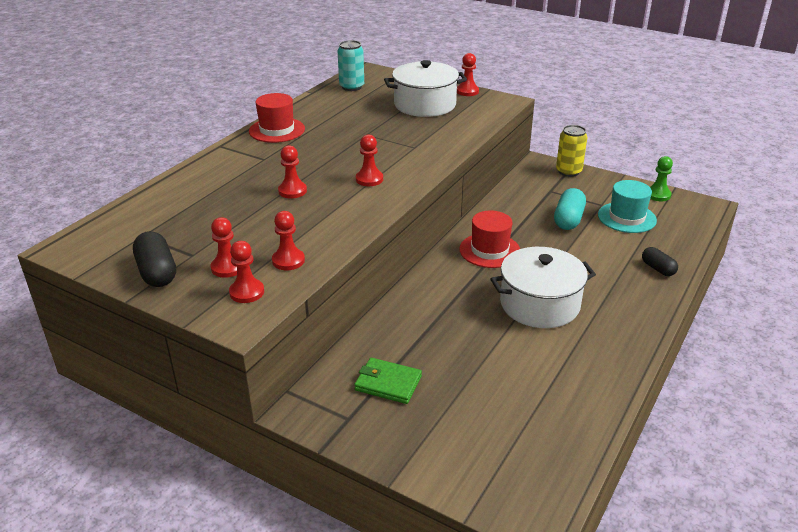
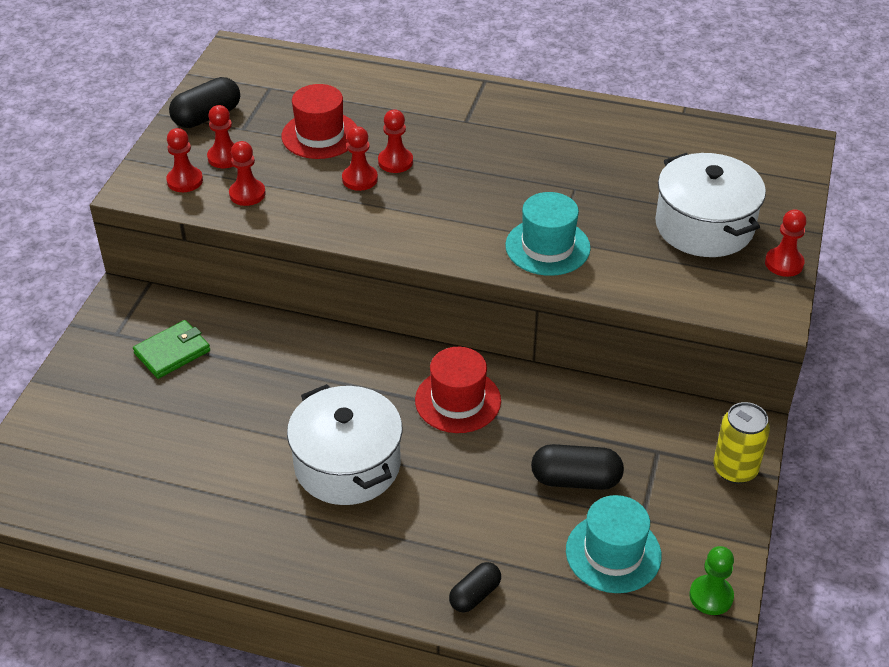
camera: 75 degrees right, 10 degrees up
(277, 130) = (548, 111): red hat -> red hat (320, 135)
(351, 87) = (725, 144): turquoise can -> none
(369, 179) = (448, 216): red pawn -> red pawn (360, 179)
(388, 383) = (172, 352): green wallet -> green wallet turned 45 degrees clockwise
(421, 151) = (547, 247): none -> turquoise hat
(568, 220) = (575, 479): turquoise capsule -> black capsule

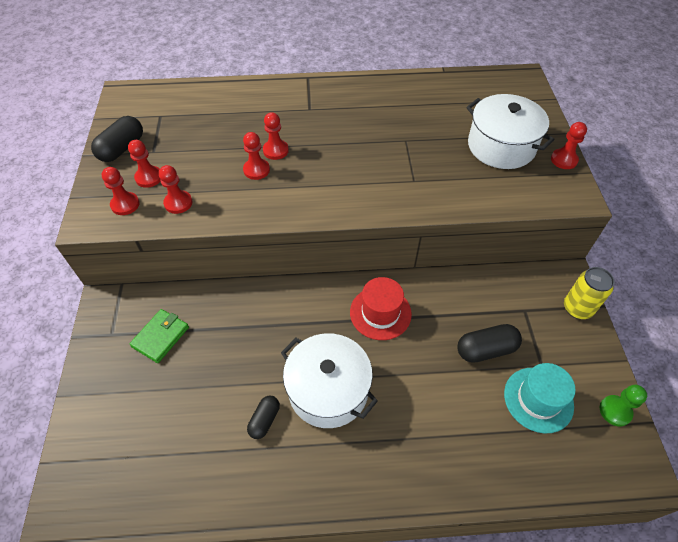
camera: 20 degrees left, 10 degrees up
(320, 135) = (212, 143): red hat -> none
(475, 595) = (466, 469): black capsule -> black capsule (264, 420)
(547, 247) = (411, 188): turquoise hat -> none

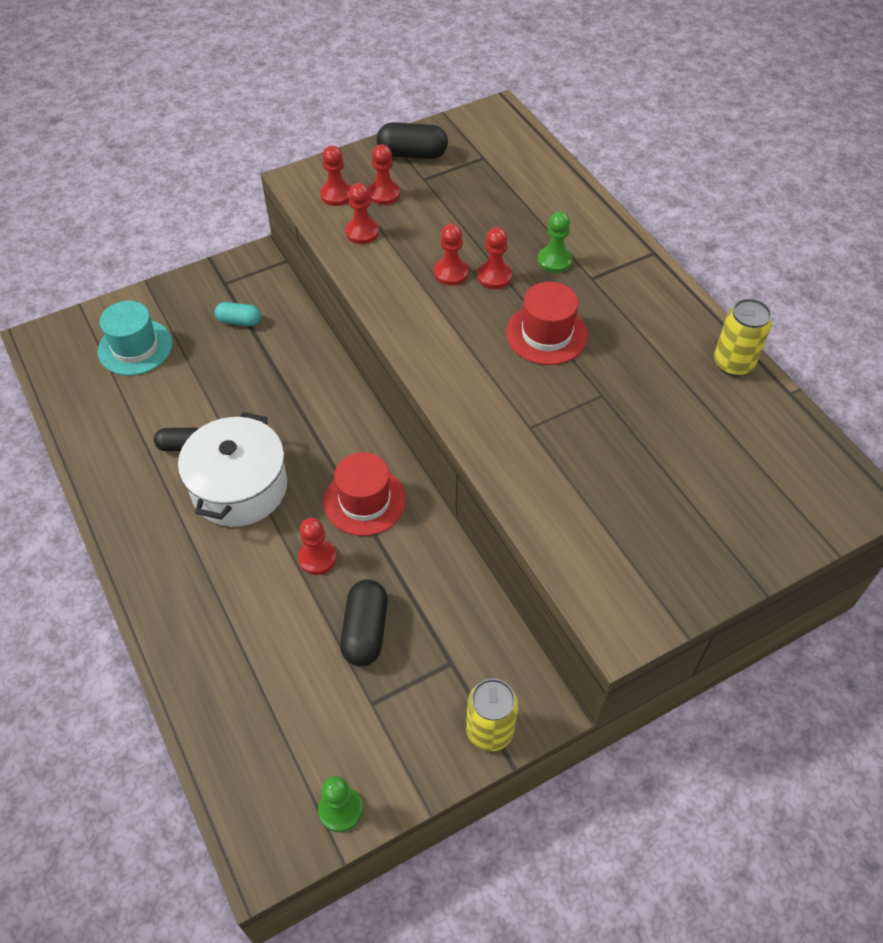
camera: 65 degrees right, 0 degrees up
(161, 337) = (239, 321): green wallet -> turquoise capsule
(283, 119) = (554, 261): none -> green pawn
(342, 145) = (546, 334): none -> red hat
(412, 82) = (733, 363): none -> yellow can
(486, 349) = (365, 631): black capsule -> black capsule turned 45 degrees clockwise
(501, 146) = (667, 508): white pot -> none
(538, 399) = (318, 710): turquoise hat -> turquoise hat (135, 347)
(564, 160) = (692, 595): red pawn -> red pawn (317, 558)

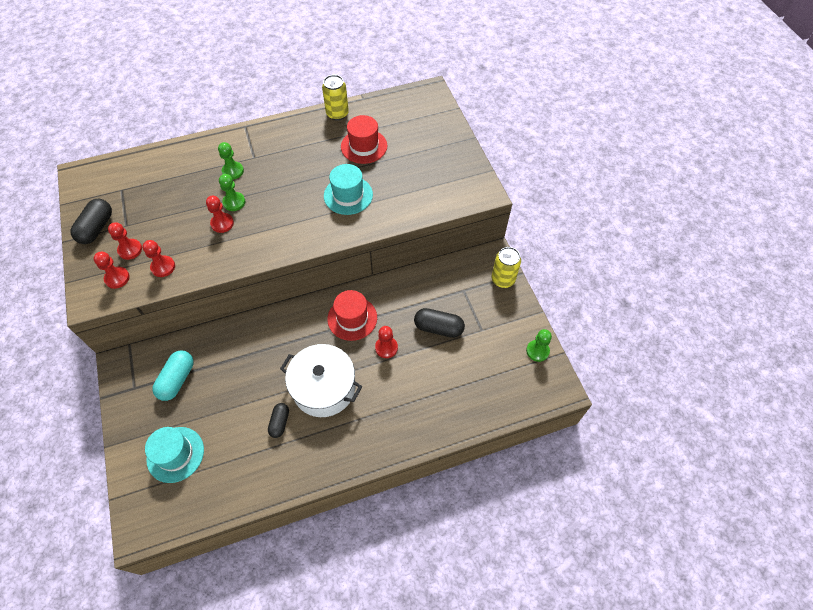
camera: 80 degrees left, 5 degrees up
(239, 321) = (177, 380): turquoise capsule -> turquoise capsule, size x1.56
(494, 276) = (234, 202): red pawn -> green pawn
(546, 334) = (290, 186): red hat -> red hat (364, 146)
(550, 413) = (348, 195): none -> turquoise hat

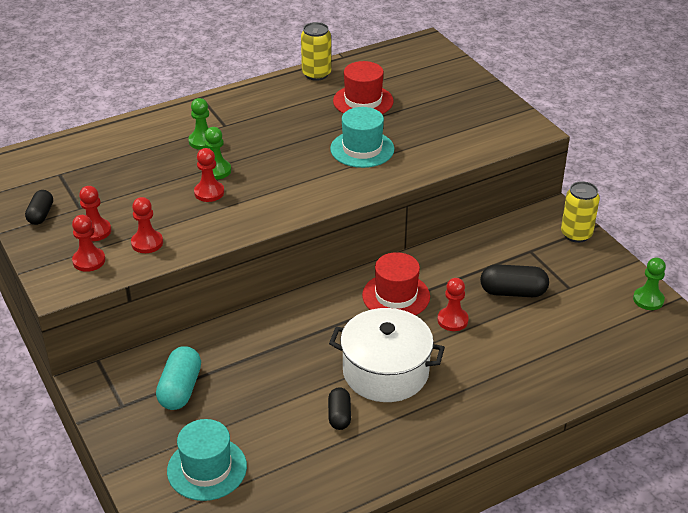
camera: 10 degrees left, 20 degrees down
(97, 228) = (41, 215): black capsule -> black capsule, size x0.64

